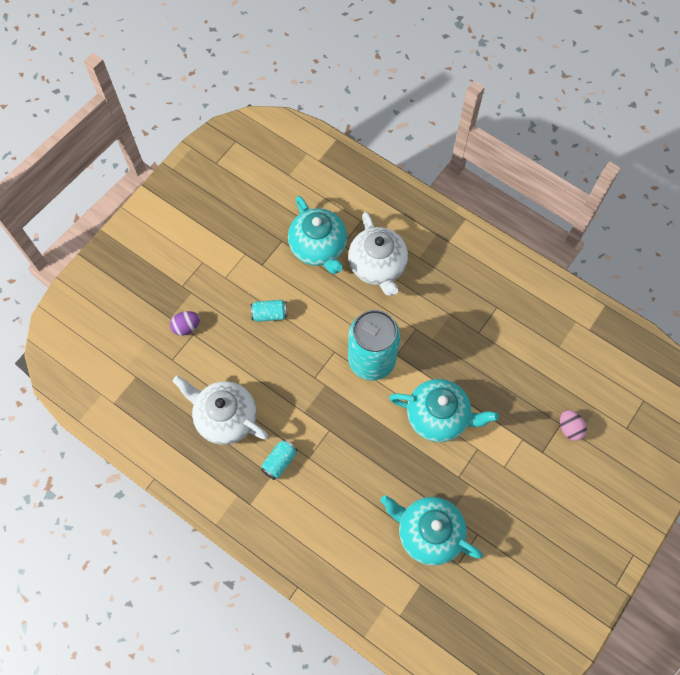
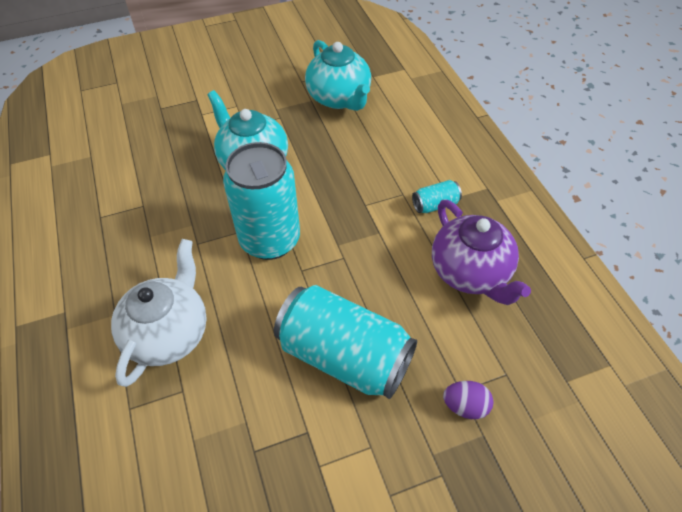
camera: 145 degrees left, 15 degrees down
(225, 417) = (471, 273): white teapot -> purple teapot
(269, 314) = (344, 356): turquoise can -> turquoise can, size x2.35
(319, 248) = (214, 406): turquoise teapot -> none
(569, 428) = (157, 102): pink egg -> none

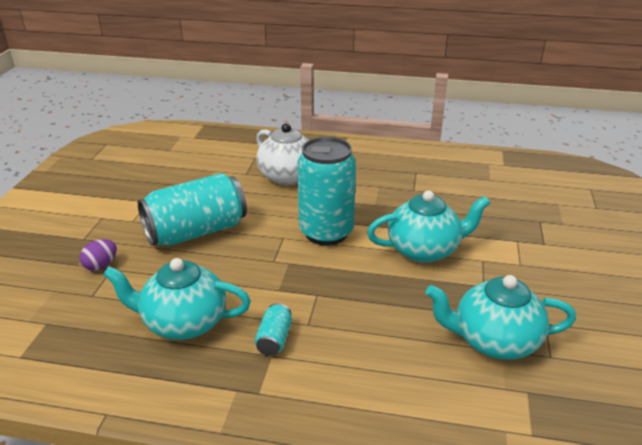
camera: 120 degrees right, 20 degrees down
(471, 273) = (183, 323): purple teapot -> turquoise teapot

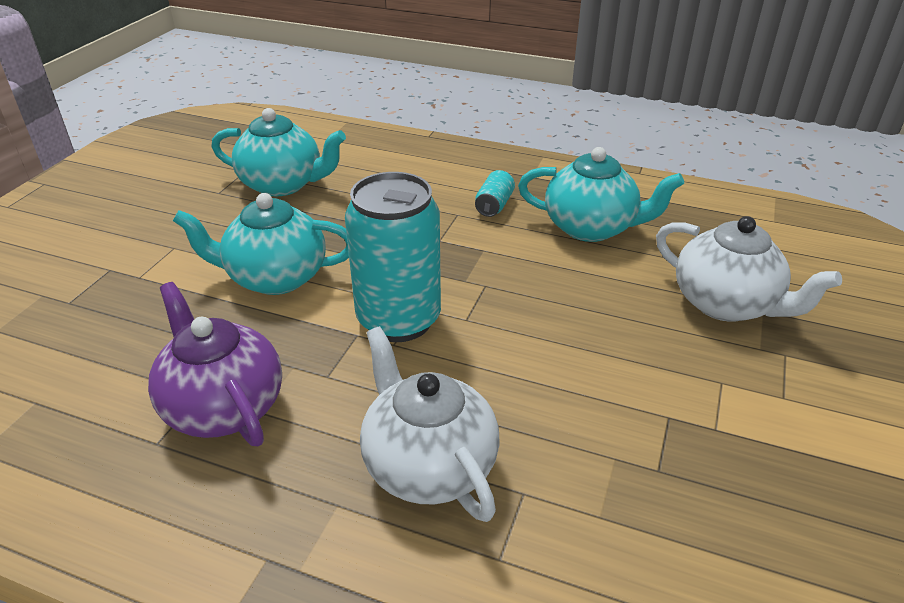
camera: 170 degrees left, 5 degrees up
(101, 265) = (726, 304): purple egg -> white teapot
(196, 232) = (603, 345): turquoise can -> none
(397, 186) = (223, 406): none -> purple teapot

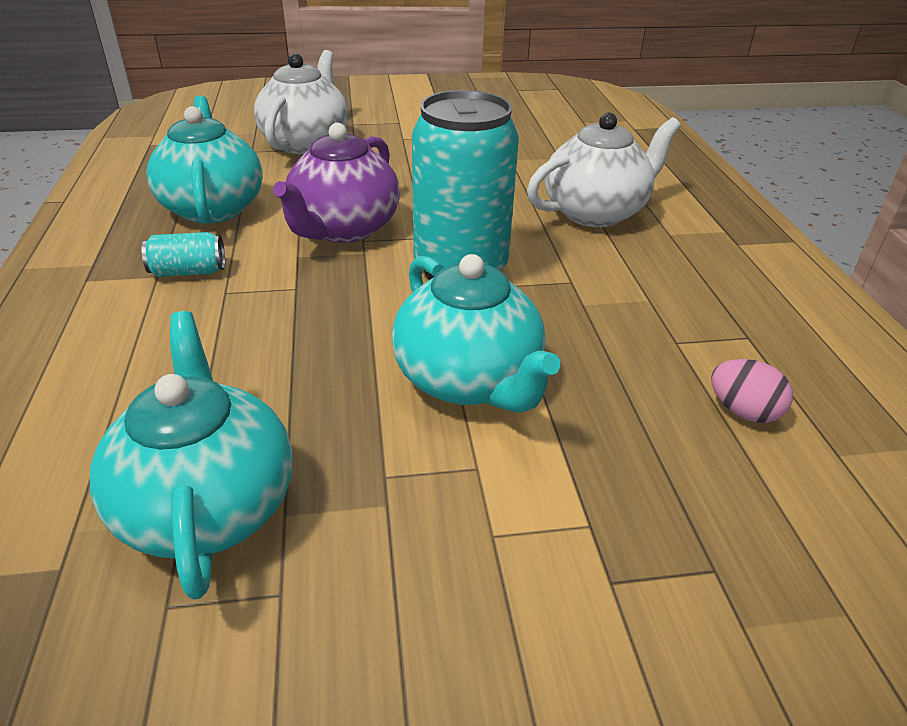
camera: 120 degrees left, 0 degrees up
(113, 381) = (743, 411): none -> pink egg
(223, 406) = (670, 320): purple teapot -> purple teapot (343, 229)
(428, 464) = (596, 212): white teapot -> white teapot turned 150 degrees counterclockwise

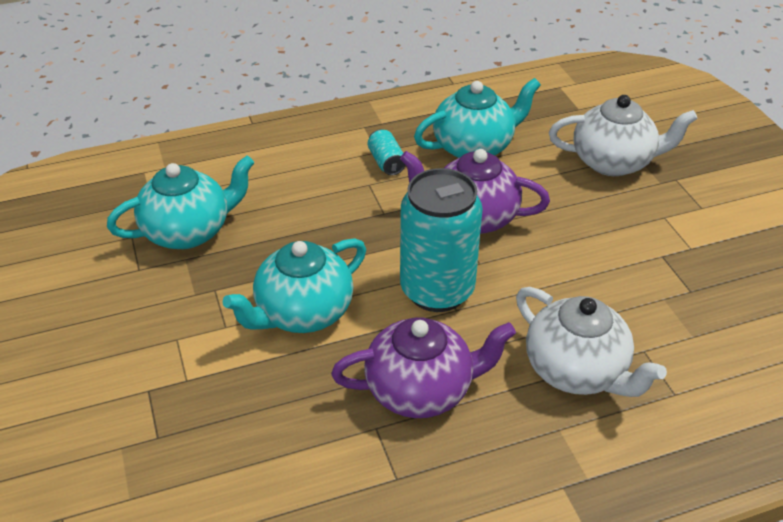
camera: 80 degrees right, 5 degrees up
(618, 302) = (421, 390): none -> purple teapot
(743, 411) = (298, 464): pink egg -> none

